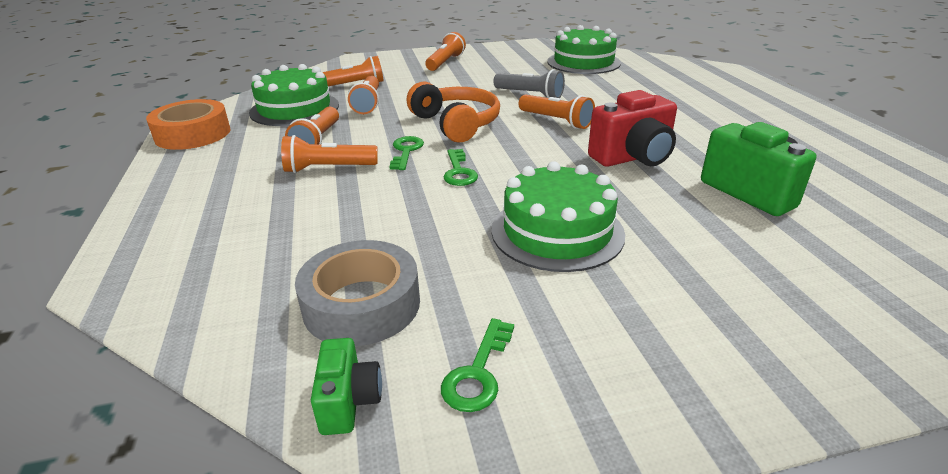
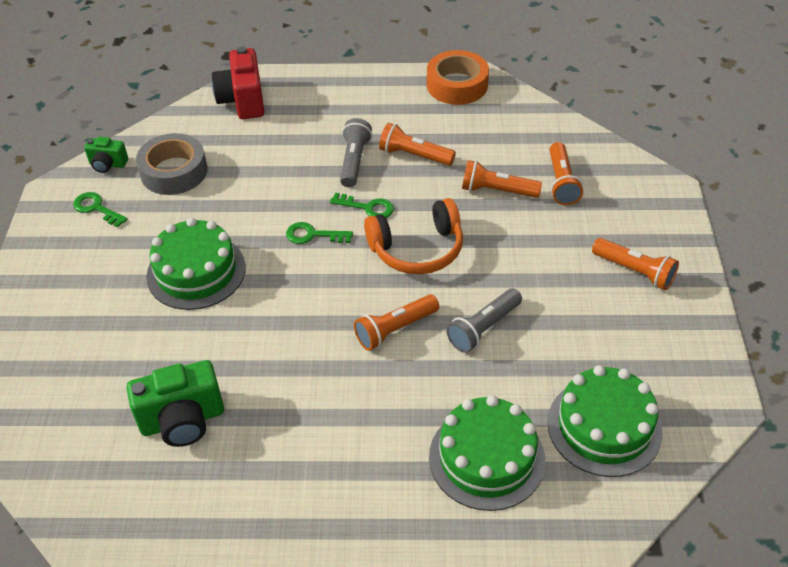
camera: 105 degrees right, 15 degrees up
(294, 109) = (499, 140): green cake -> green cake (486, 458)
(328, 168) = (354, 161): orange flashlight -> grey flashlight
(633, 158) = (284, 361): red camera -> red camera (243, 101)

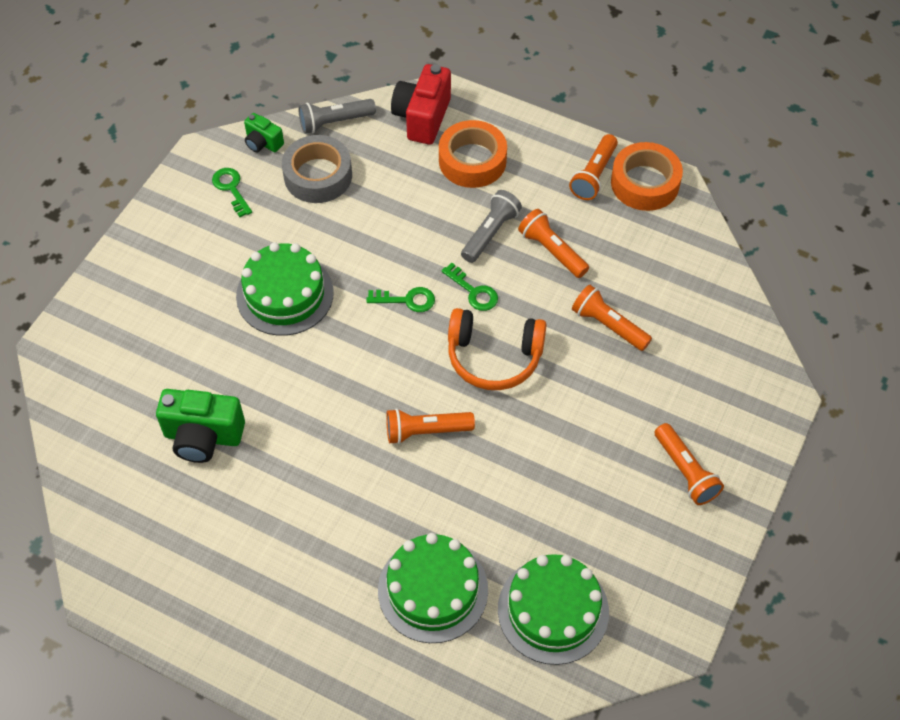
camera: 25 degrees right, 10 degrees up
(305, 116) = (472, 161): none -> orange tape
(313, 235) = (407, 300): green key -> green key turned 150 degrees clockwise
(483, 328) = (505, 465): grey flashlight -> grey flashlight (334, 122)
(561, 182) = (678, 343): orange flashlight -> orange flashlight (593, 175)

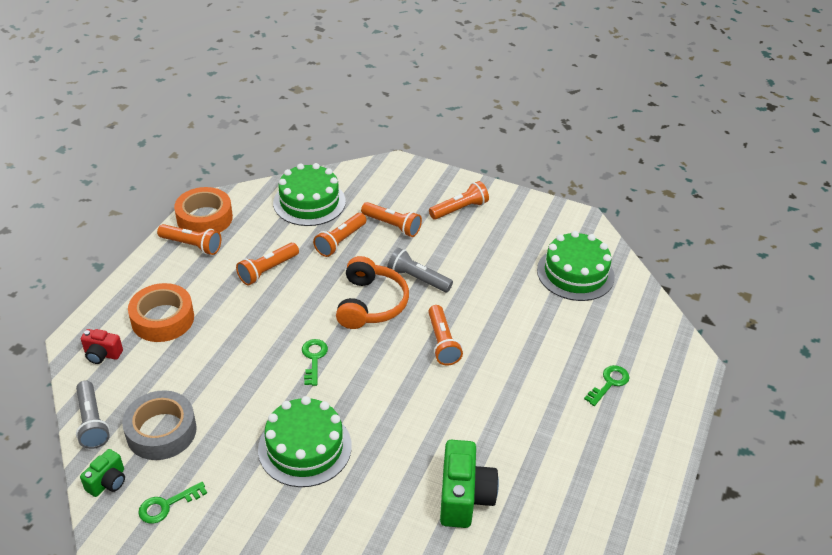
camera: 95 degrees left, 15 degrees down
(422, 118) = (102, 354): red camera -> red camera, size x0.56
(433, 590) = (575, 335): green cake -> green cake (309, 202)
(474, 291) = (306, 316): green key -> green key (609, 383)
(490, 233) = (246, 306): grey flashlight -> grey flashlight (417, 279)
(643, 385) = (392, 226): none -> orange flashlight

